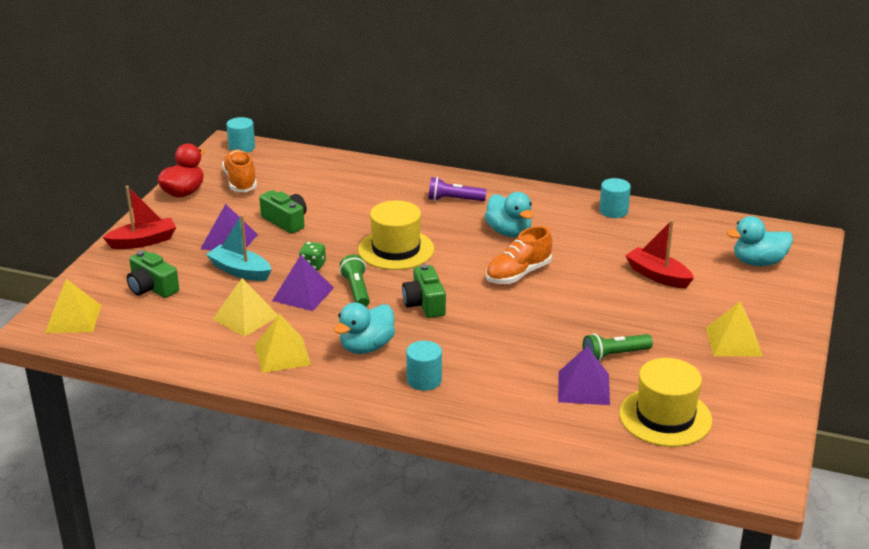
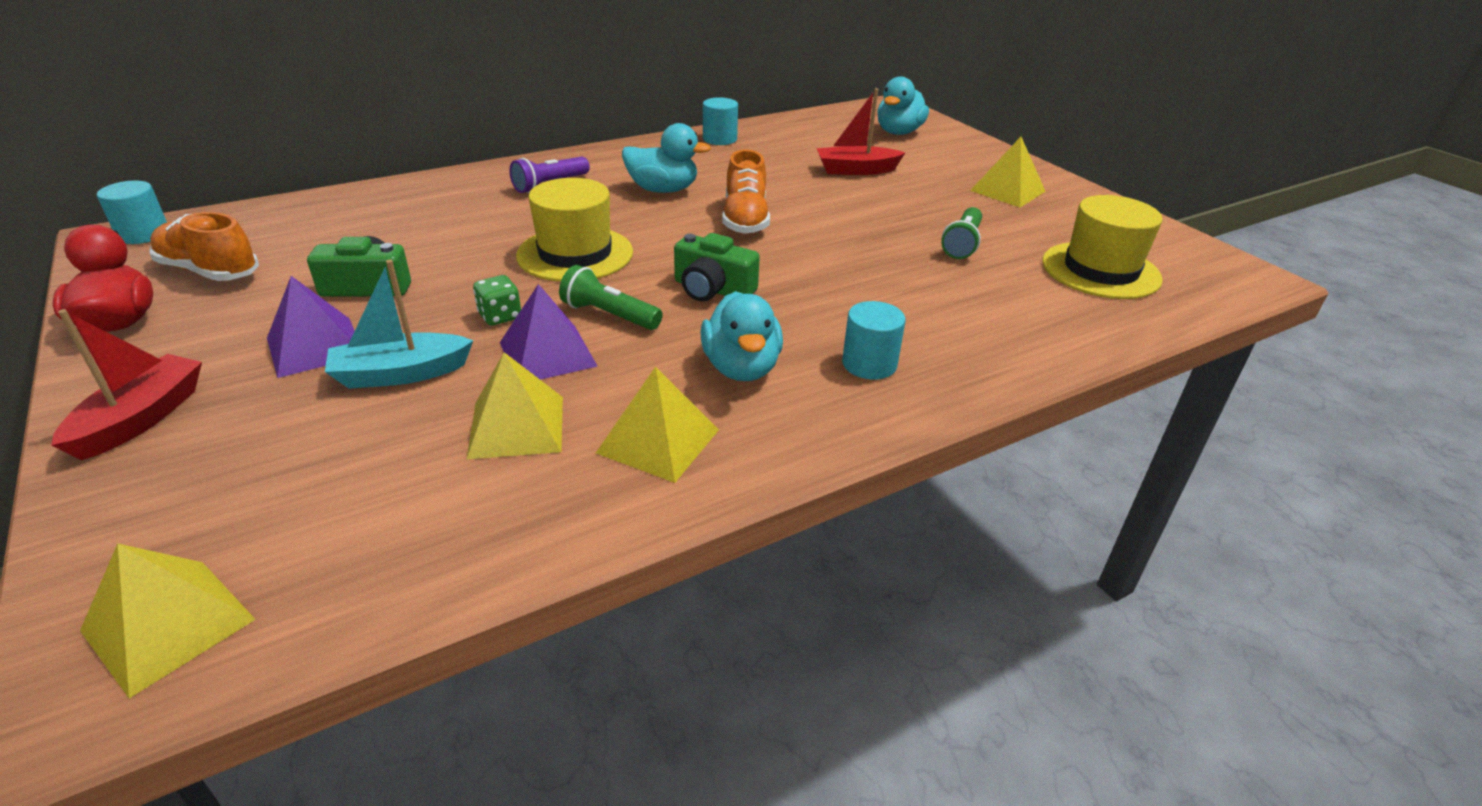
camera: 50 degrees left, 5 degrees up
(152, 287) = (273, 475): green camera -> none
(584, 388) = (1002, 283): purple pyramid -> none

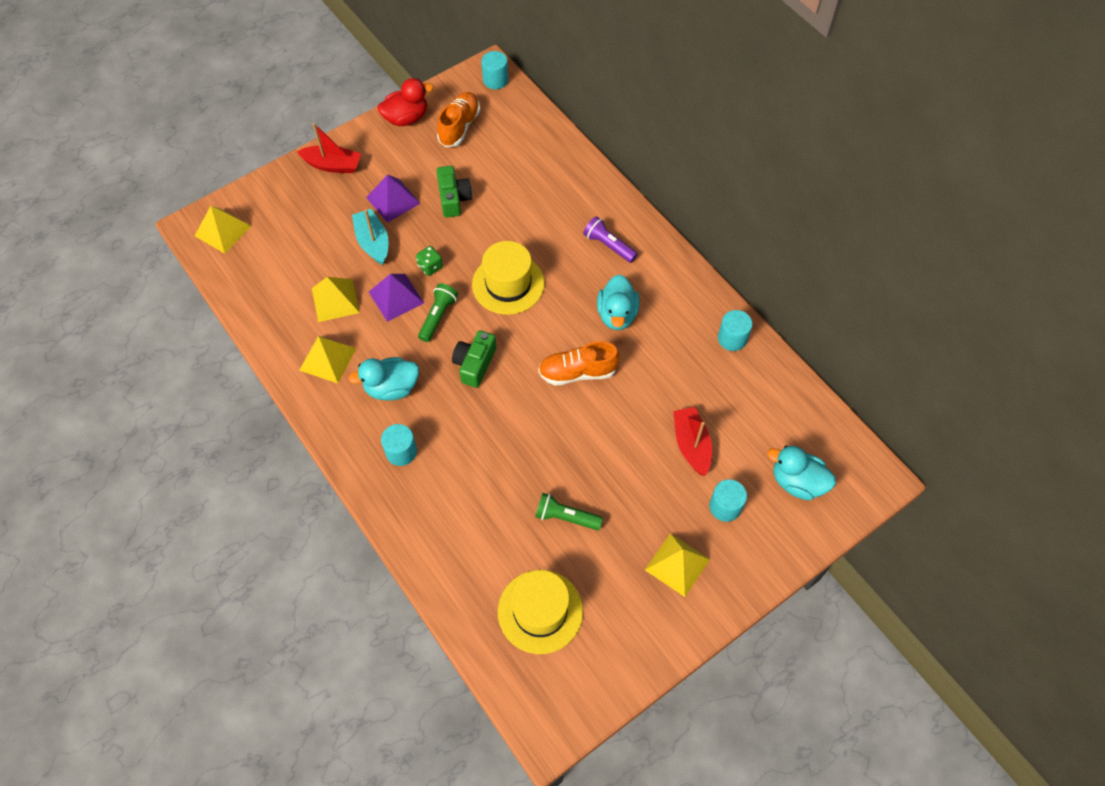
camera: 85 degrees right, 25 degrees up
(931, 163) = (725, 506): none -> turquoise cylinder

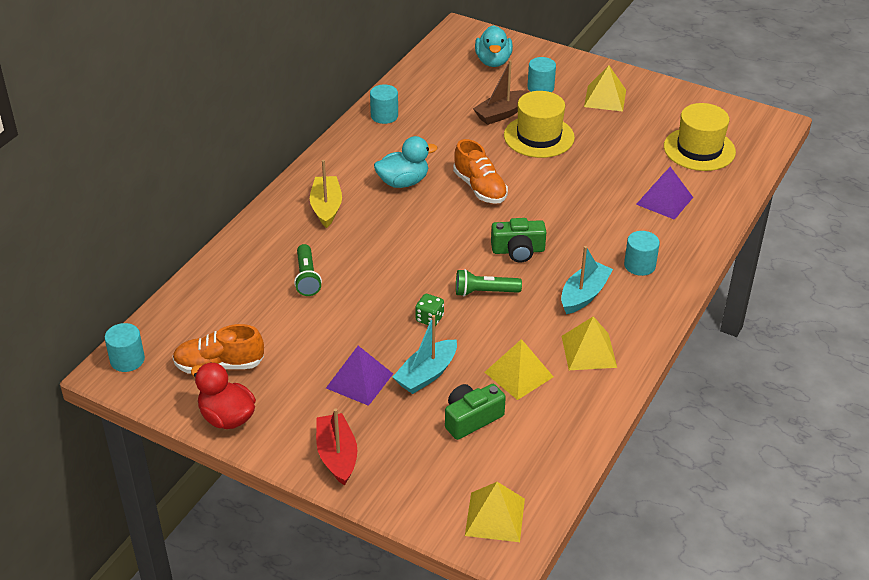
camera: 115 degrees left, 20 degrees down
(391, 388) = (584, 295): turquoise duck -> turquoise boat
(396, 297) = (483, 330): purple pyramid -> purple pyramid (664, 200)
(453, 198) = (329, 333): green camera -> green camera (471, 419)
(508, 284) = (414, 258): yellow hat -> yellow hat (539, 136)
(566, 517) = (615, 158): green flashlight -> green flashlight (307, 278)
(608, 245) = (326, 207): purple flashlight -> yellow boat
(691, 445) = (501, 114): red boat -> brown boat

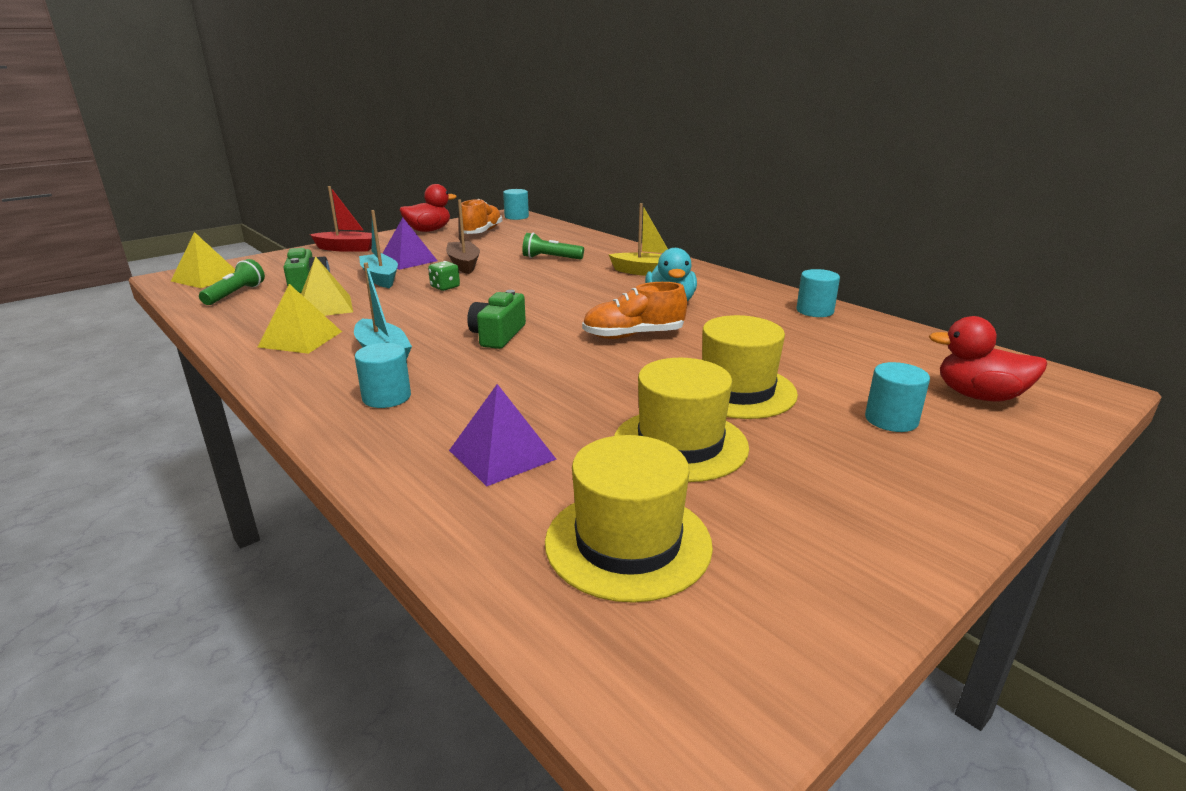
camera: 110 degrees right, 15 degrees down
(484, 292) = (452, 311): green flashlight -> green flashlight (235, 294)
(493, 61) = (979, 396): turquoise duck -> red duck
(501, 114) = (808, 375): brown boat -> brown boat (464, 264)
(605, 98) = (852, 476): yellow pyramid -> none
(612, 147) = (680, 444): none -> yellow hat

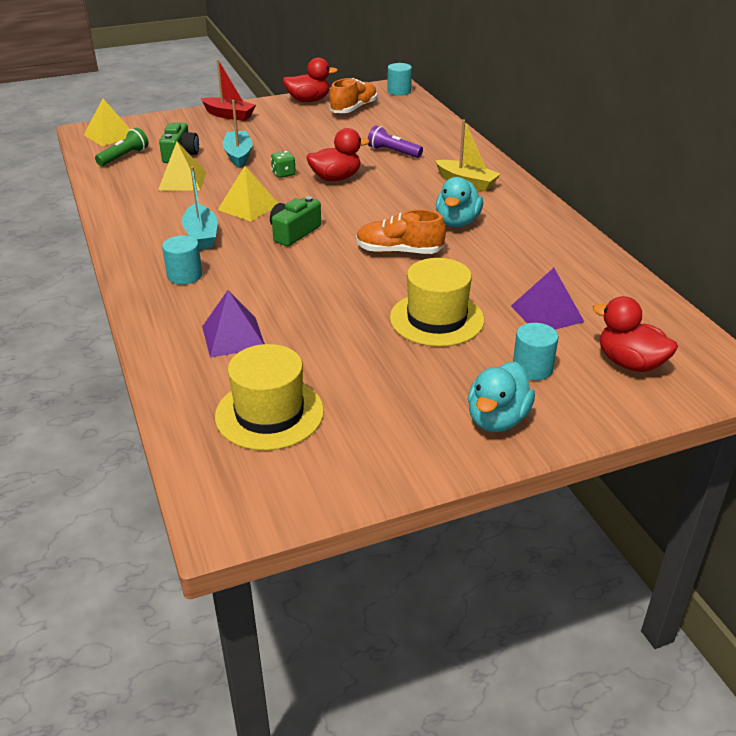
camera: 20 degrees right, 10 degrees up
(301, 339) = (151, 211): yellow pyramid -> yellow pyramid (248, 207)
(408, 260) = (271, 137): purple pyramid -> purple pyramid (547, 313)
(464, 264) = (314, 149): brown boat -> none
(507, 284) = (336, 178): none -> red duck
(551, 258) = (393, 152): green flashlight -> purple flashlight
(680, 444) = (357, 354): yellow hat -> none
(815, 311) = (579, 252): turquoise cylinder -> none
(917, 483) = (497, 419): none -> turquoise duck

